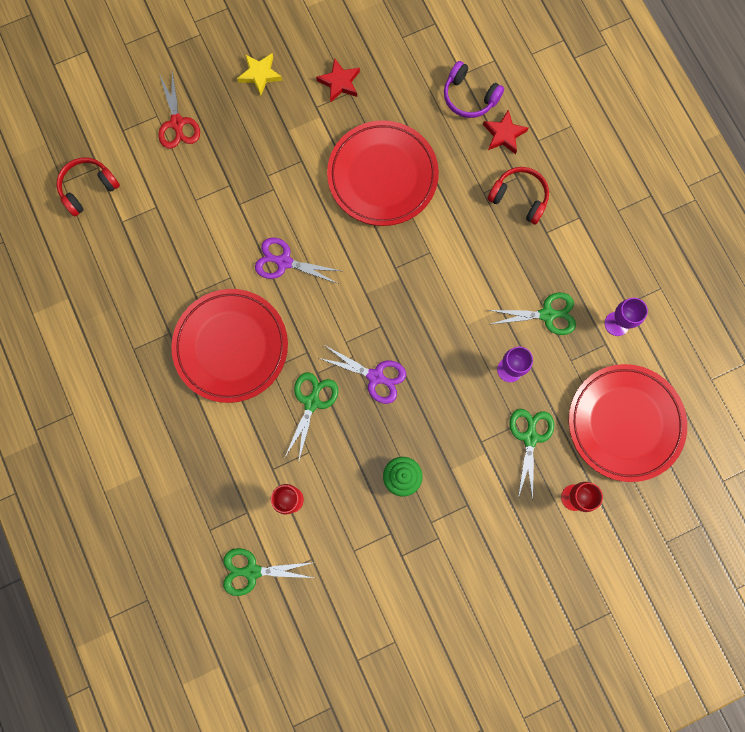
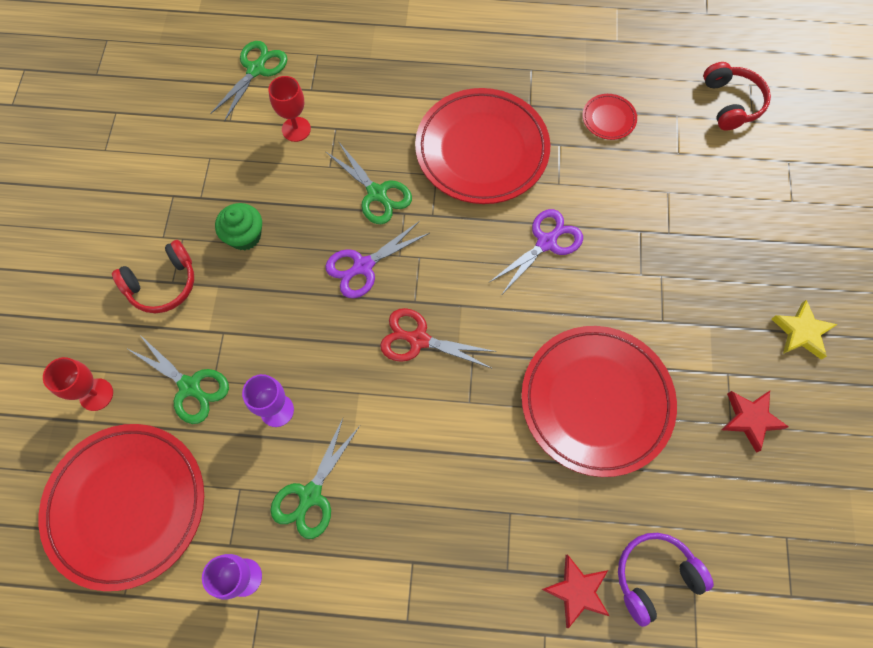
camera: 120 degrees right, 10 degrees down
(151, 269) = (608, 119): none -> red plate
(177, 123) = (773, 216): red scissors -> red scissors (418, 339)
(519, 198) = (477, 555): red headphones -> red headphones (163, 284)

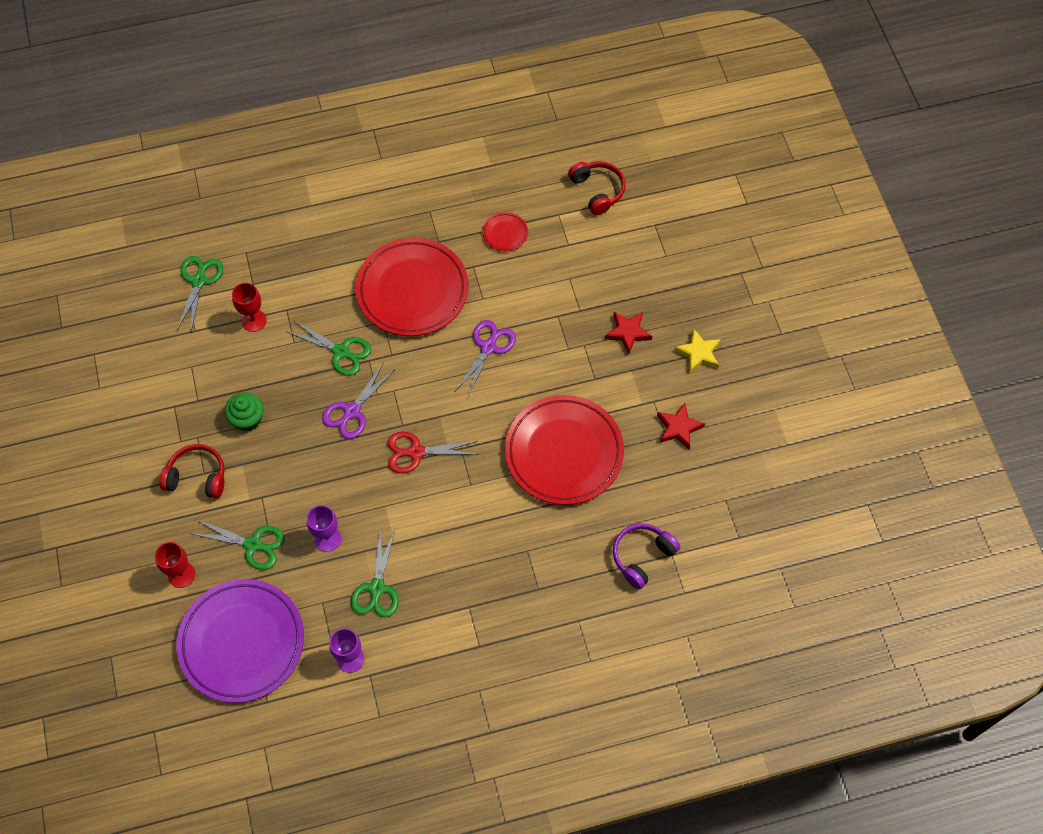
camera: 20 degrees left, 5 degrees down
(127, 505) = (242, 642): red plate -> purple plate
(163, 284) = (197, 477): red headphones -> red headphones turned 120 degrees counterclockwise
(577, 591) = (591, 585): red star -> red star (628, 332)

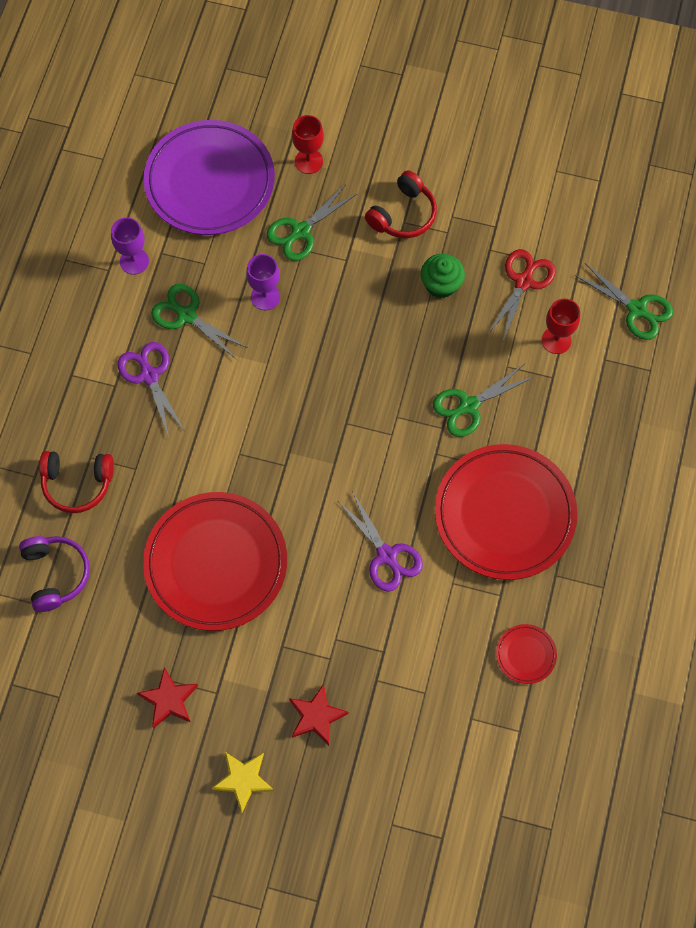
camera: 120 degrees right, 5 degrees up
(352, 412) = (391, 383): purple scissors -> purple scissors (149, 375)
(415, 452) = (307, 420): red scissors -> red scissors (524, 281)
(597, 191) = (528, 798): red headphones -> red headphones (77, 483)

